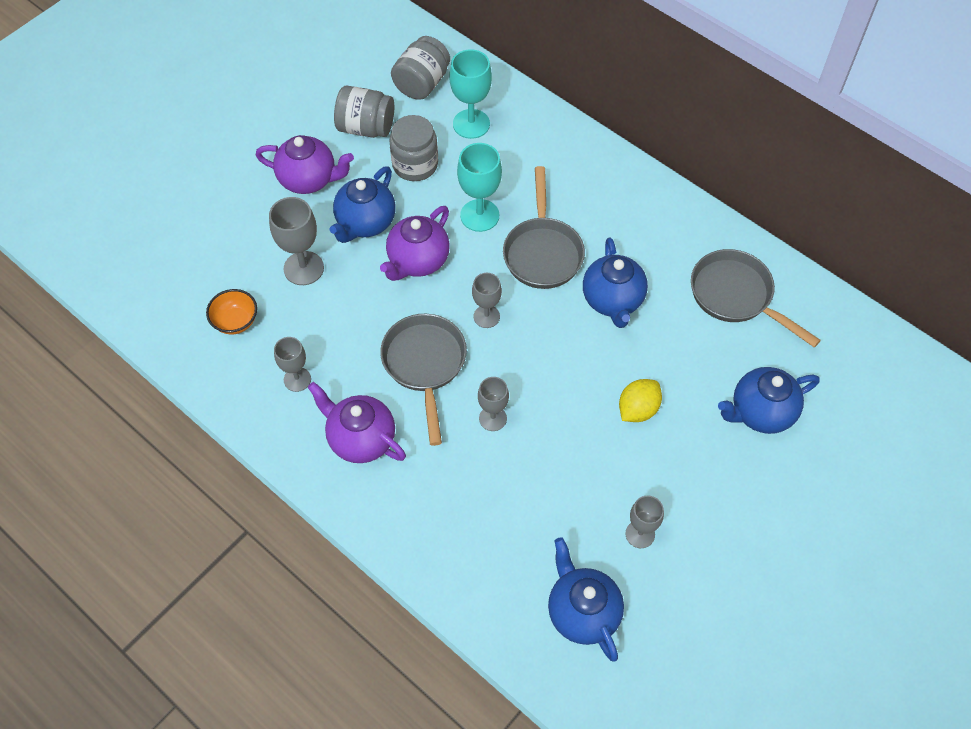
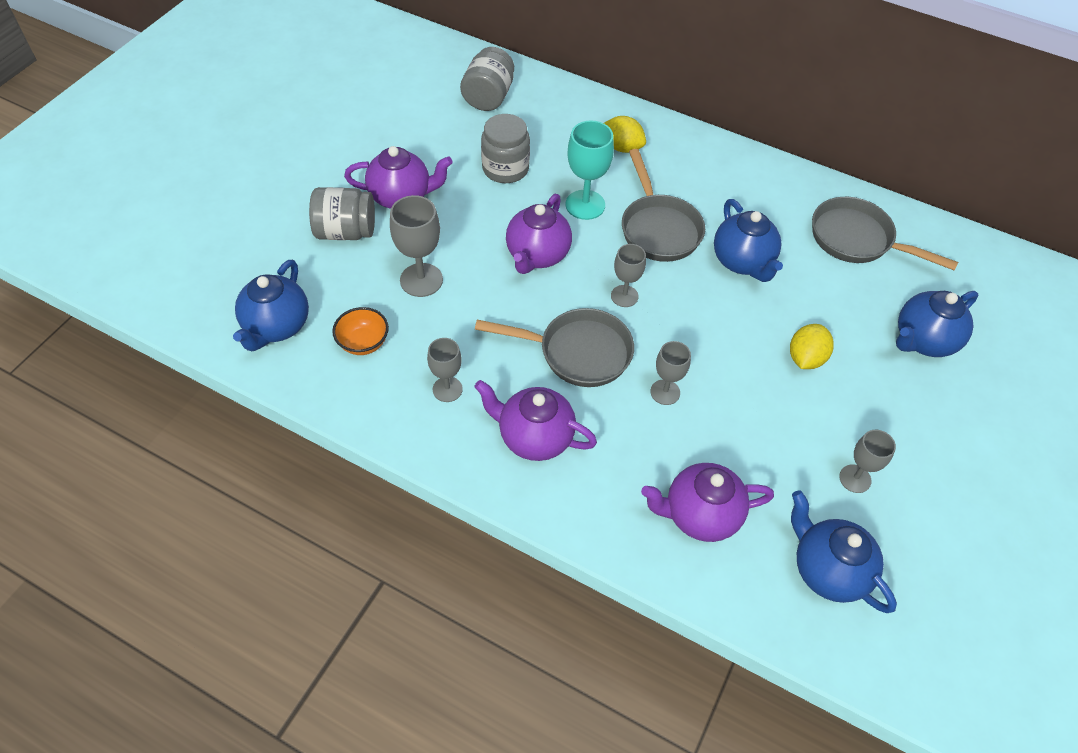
camera: 15 degrees left, 5 degrees down
(365, 223) = (472, 228): blue teapot -> blue teapot (277, 326)
(366, 127) = (445, 142): grey jar -> grey jar (346, 231)
(425, 365) = (577, 352): grey pan -> grey pan turned 120 degrees clockwise
(471, 124) = (548, 125): turquoise goblet -> none
(485, 539) = (700, 515): none -> purple teapot
(536, 159) = (622, 147): none -> yellow lemon

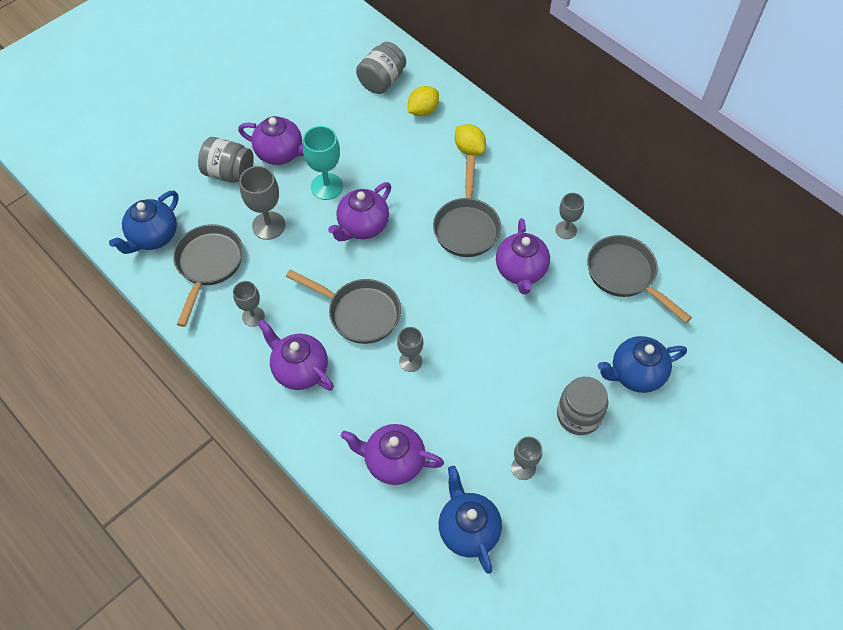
camera: 20 degrees right, 5 degrees up
(363, 343) = (208, 265): orange bowl -> grey pan
(505, 168) = (369, 147): grey jar -> grey jar (578, 415)
(585, 205) = (418, 192): turquoise goblet -> turquoise goblet (327, 186)
(624, 296) = (414, 276): grey goblet -> grey goblet (566, 230)
(742, 262) = (521, 271): blue teapot -> purple teapot
(805, 358) = (532, 363): yellow lemon -> yellow lemon (423, 110)

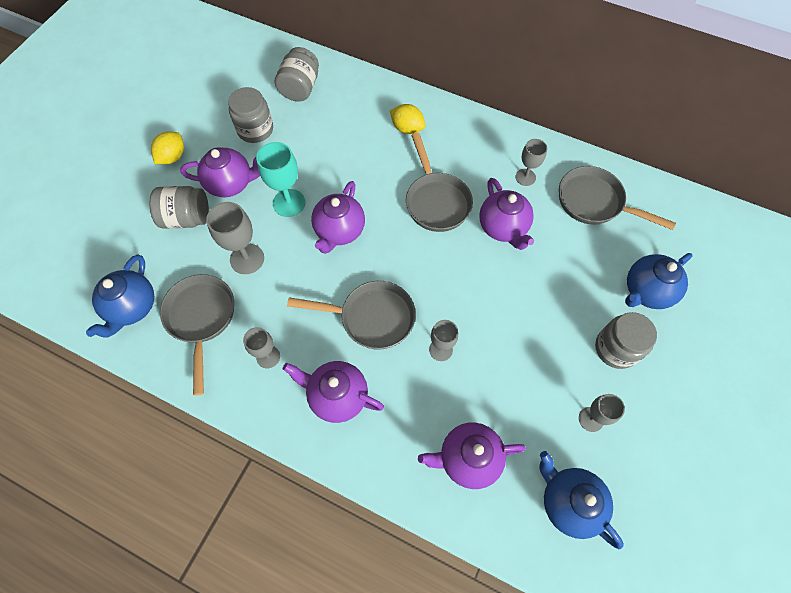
camera: 20 degrees left, 5 degrees up
(323, 109) = (255, 129): none -> grey jar
(423, 110) = (350, 105): yellow lemon -> yellow lemon (172, 157)

